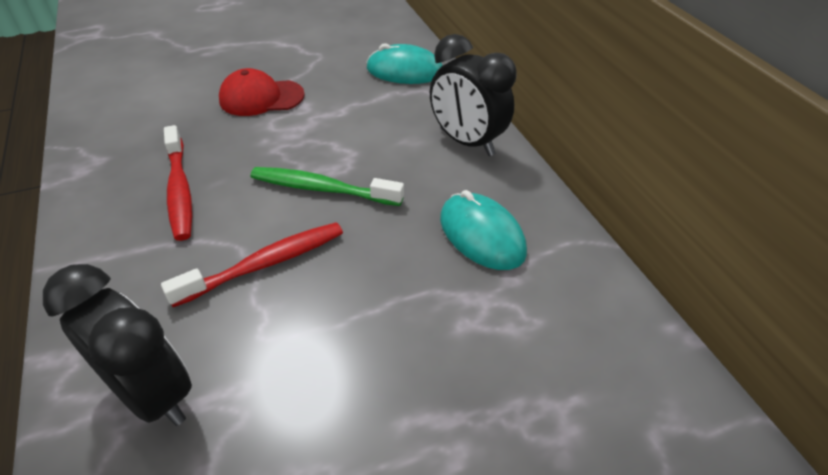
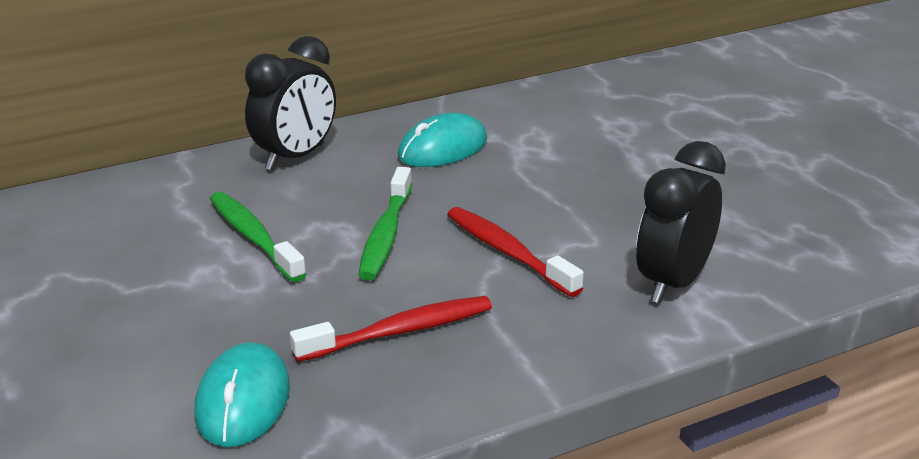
camera: 95 degrees left, 15 degrees down
(261, 98) = (180, 306): red cap -> none
(339, 123) = (253, 237): none -> green toothbrush
(404, 71) = (125, 201): turquoise mouse -> turquoise mouse (243, 401)

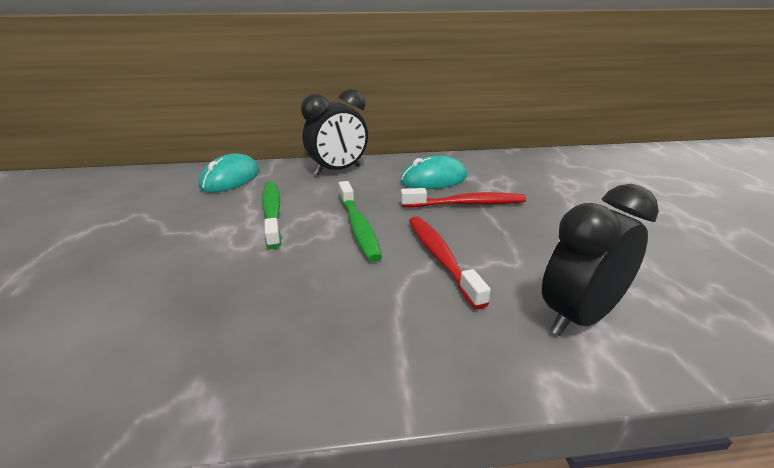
camera: 20 degrees right, 0 degrees up
(243, 401) = (146, 341): turquoise mouse -> turquoise mouse (230, 178)
(385, 234) = (358, 227): green toothbrush -> green toothbrush turned 45 degrees counterclockwise
(400, 331) = (314, 307): red toothbrush -> red toothbrush (466, 204)

